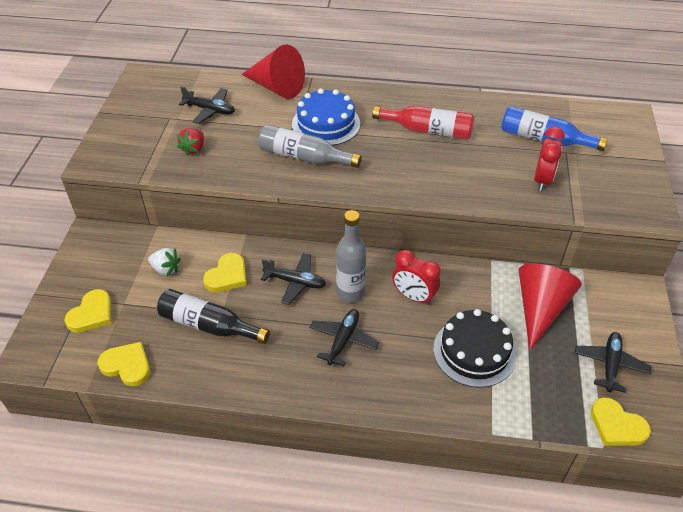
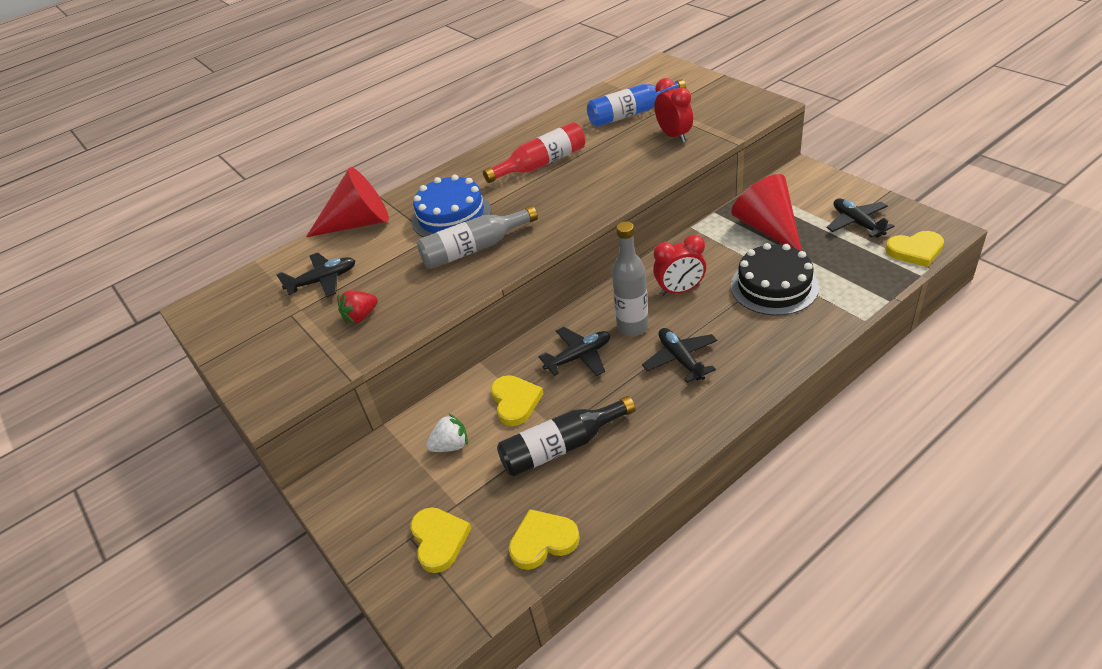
camera: 40 degrees left, 5 degrees down
(193, 149) = (361, 317): red strawberry -> red strawberry turned 75 degrees clockwise

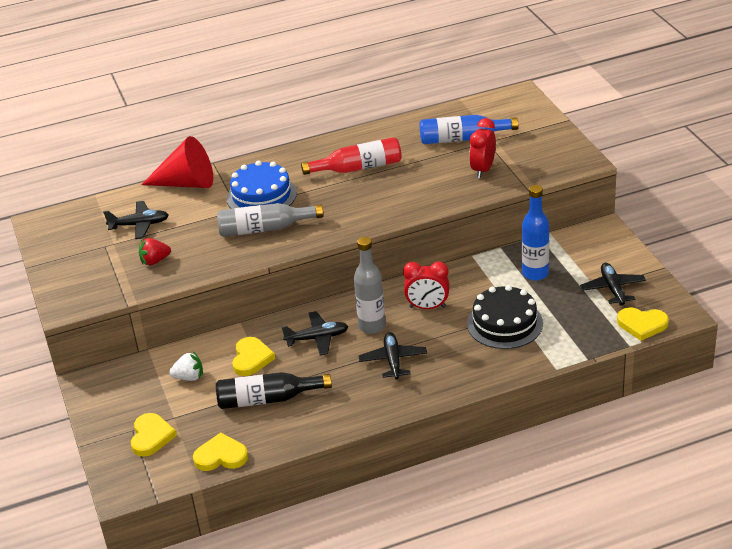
camera: 15 degrees right, 5 degrees down
(674, 136) = (483, 170): red clock -> red clock turned 150 degrees counterclockwise
(768, 228) = (535, 273): red cone -> blue bottle

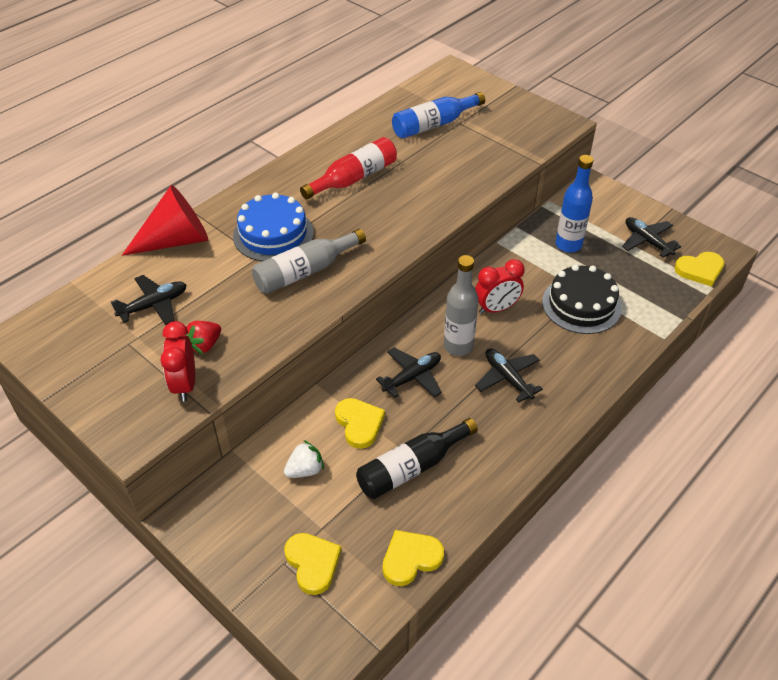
camera: 30 degrees left, 10 degrees up
(483, 170) = (479, 152): red clock -> red clock (185, 384)

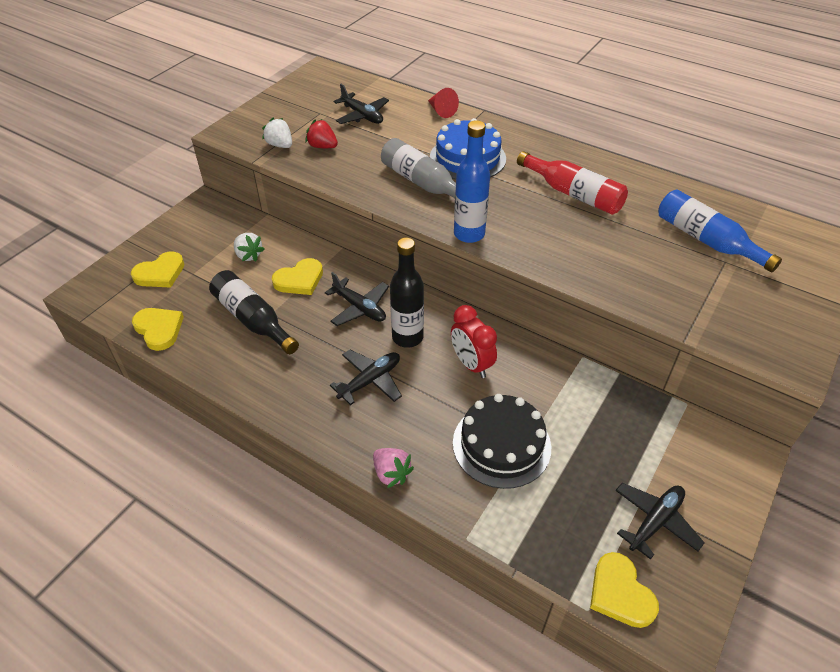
camera: 80 degrees right, 0 degrees up
(176, 240) = (441, 111): red cone -> red cone, size x0.51
(185, 384) = (280, 145): red clock -> white strawberry
(458, 346) = (407, 337): grey bottle -> black bottle
(568, 245) = (607, 428): blue bottle -> blue bottle (469, 234)
(607, 374) = (391, 473): none -> pink strawberry

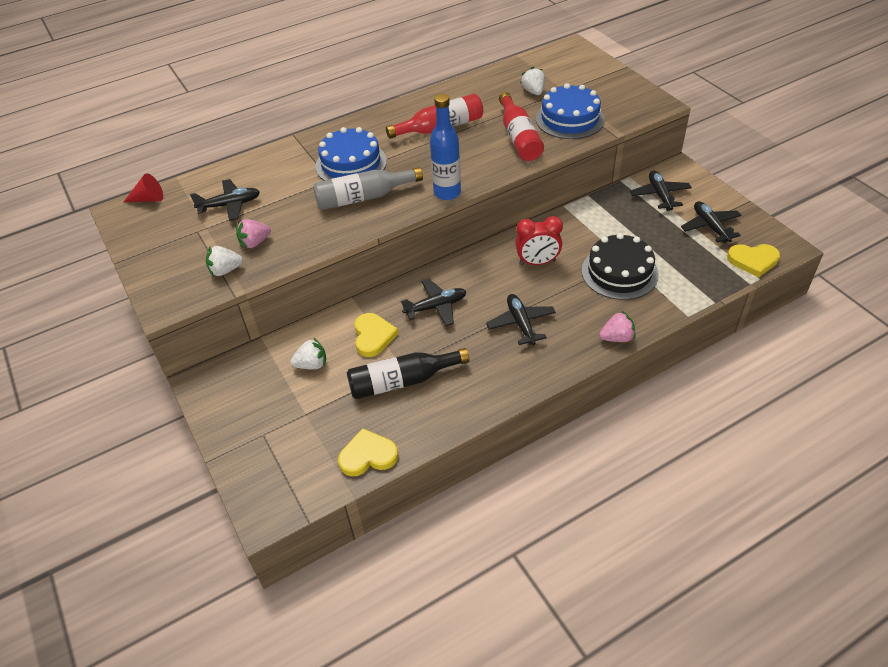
camera: 60 degrees left, 0 degrees up
(160, 273) = (285, 440): yellow heart -> none
(322, 146) = (255, 243): red strawberry -> pink strawberry
(407, 337) = (488, 288): black bottle -> none
(441, 111) = (271, 157): red cone -> red cone (148, 199)
(607, 256) = (519, 137): none -> red bottle
(676, 446) = (660, 195): none -> black plane
(681, 287) = (570, 119): none -> blue cake
(706, 240) = (533, 92): blue bottle -> white strawberry

